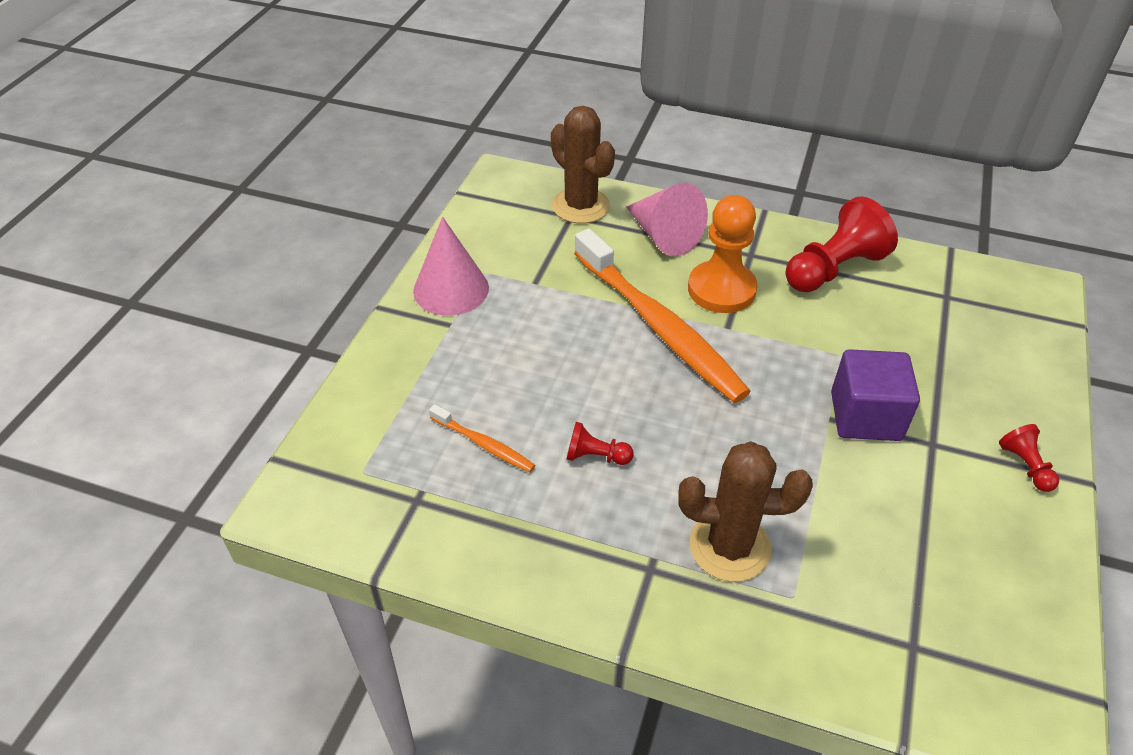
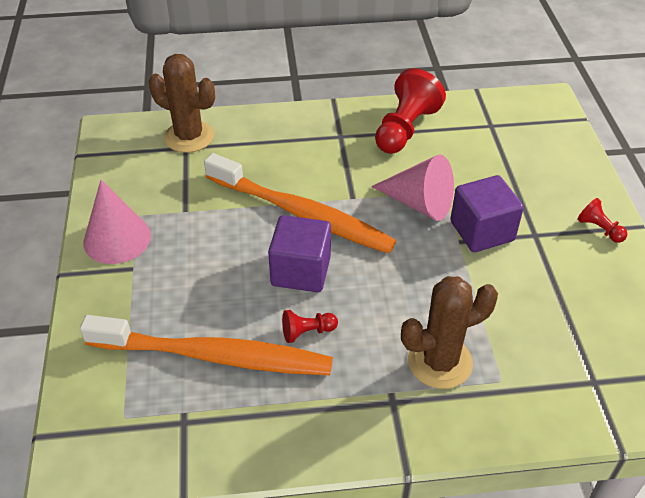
camera: 25 degrees left, 0 degrees up
(484, 444) = (214, 356): orange toothbrush -> orange toothbrush, size x2.31
(624, 388) = (301, 271): none -> purple cube
(663, 236) = (267, 141): pink cone -> pink cone (419, 203)
(721, 289) = (333, 170): orange pawn -> none

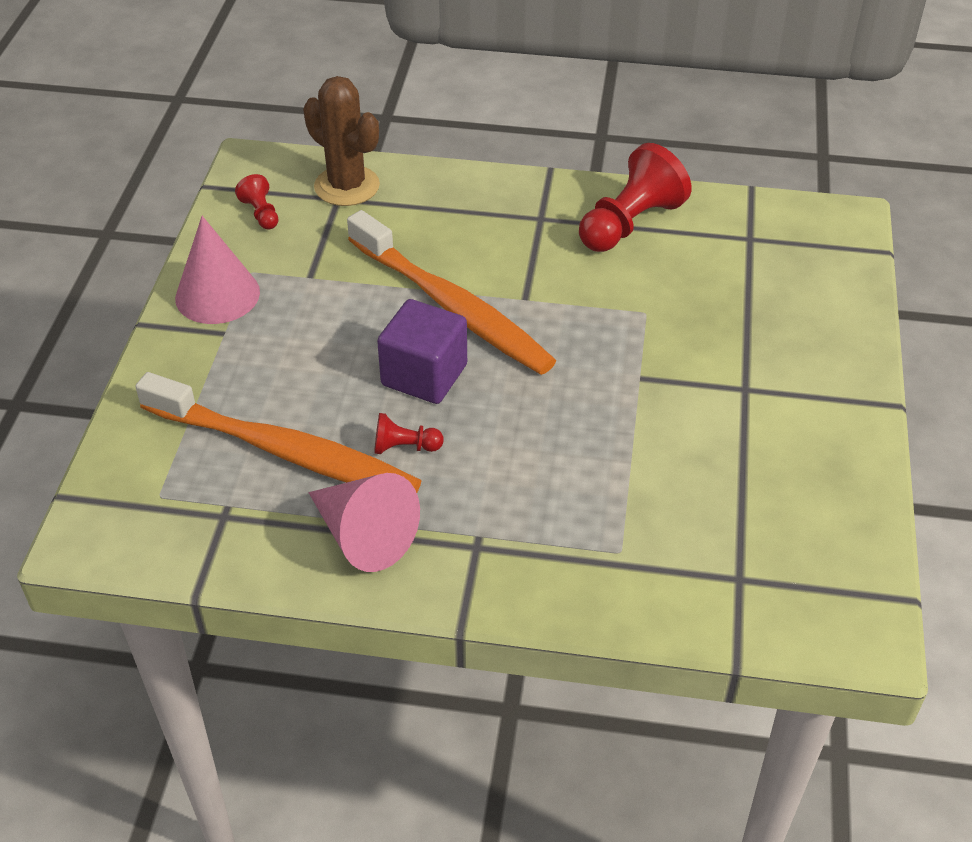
camera: 15 degrees right, 0 degrees up
(419, 203) = (608, 321): pink cone -> pink cone (364, 536)
(440, 362) = (553, 515): brown cactus -> none
(482, 231) = (676, 371): purple cube -> none
(599, 229) = (836, 398): red pawn -> red pawn (261, 213)

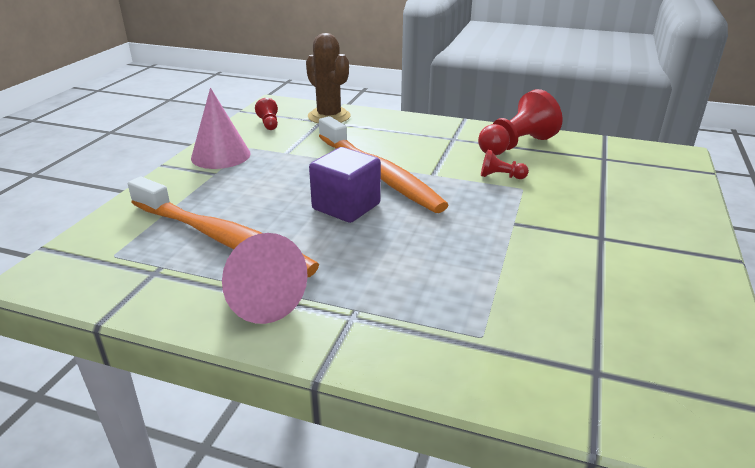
camera: 10 degrees right, 15 degrees down
(404, 447) = (315, 245): red pawn -> red pawn (500, 176)

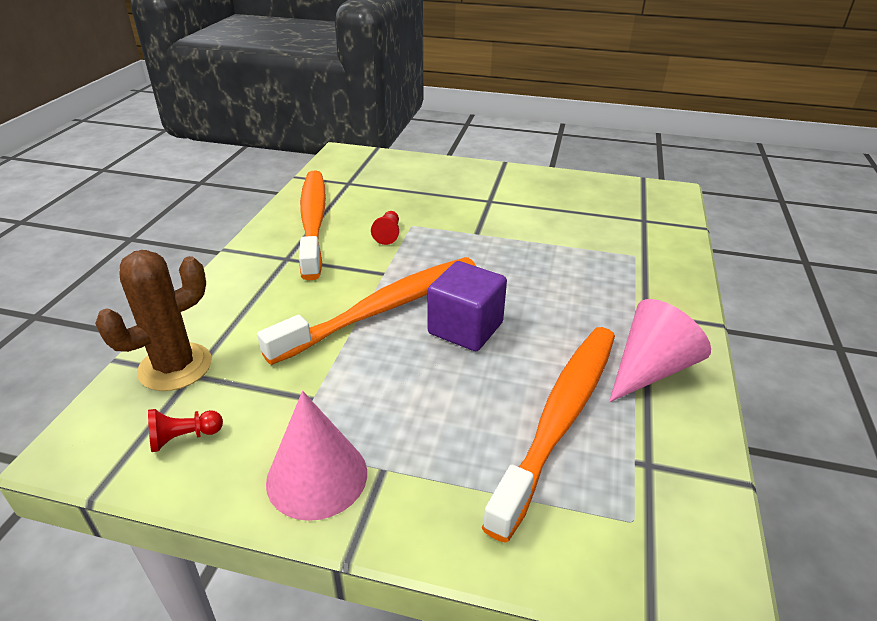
camera: 95 degrees left, 5 degrees up
(516, 145) = (313, 221): red pawn -> orange toothbrush

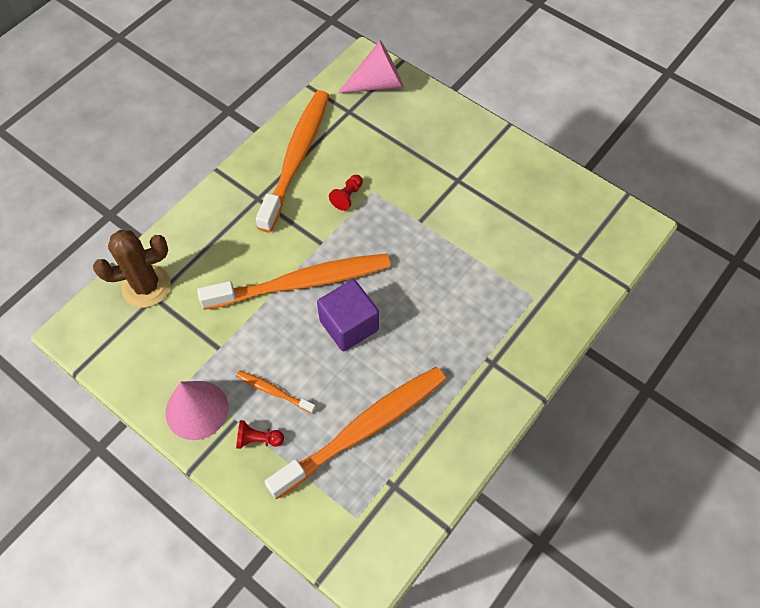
camera: 25 degrees right, 25 degrees up
(184, 438) = (134, 349): red pawn -> red pawn (258, 439)
(416, 418) = (274, 391): none -> orange toothbrush
(650, 369) = (454, 416): pink cone -> pink cone (378, 83)

